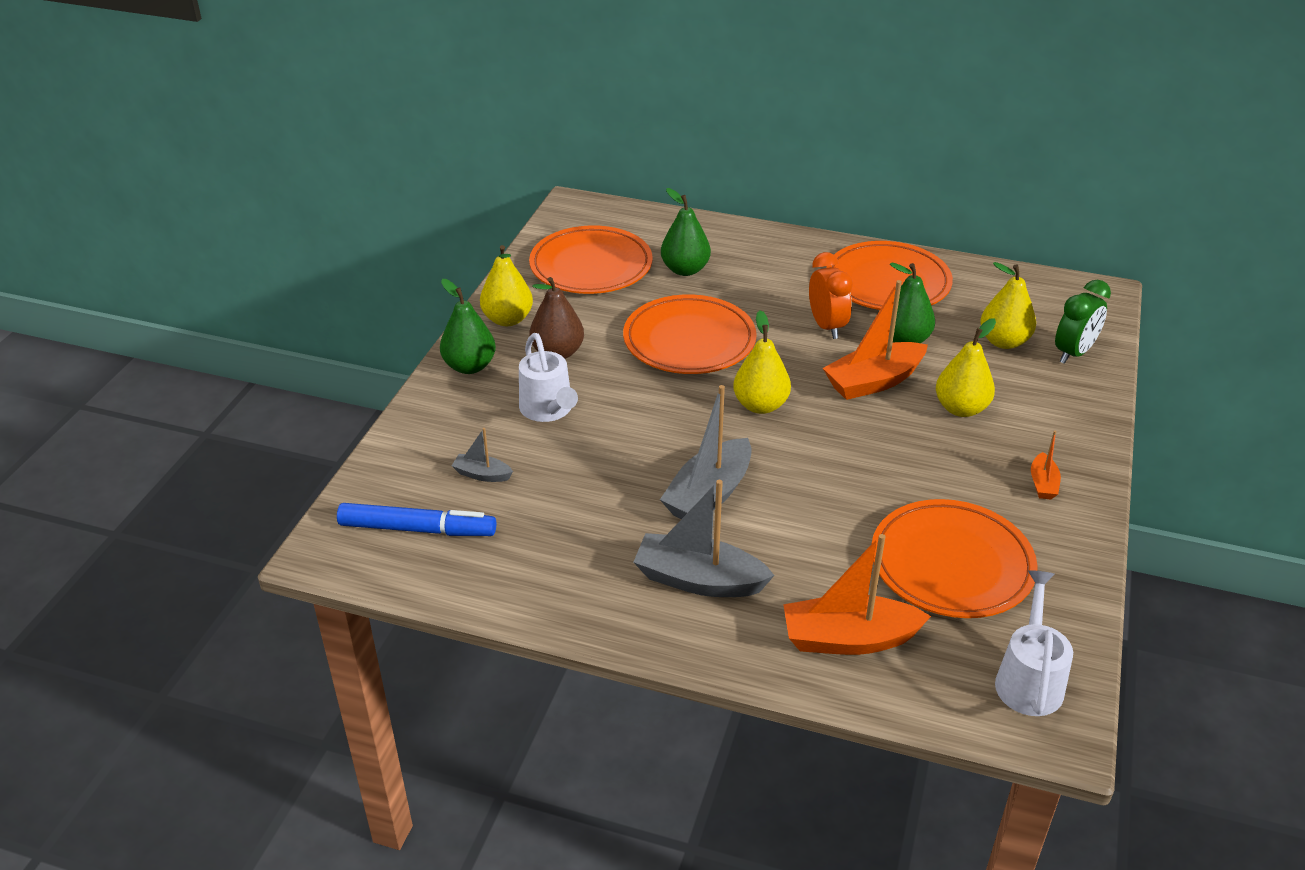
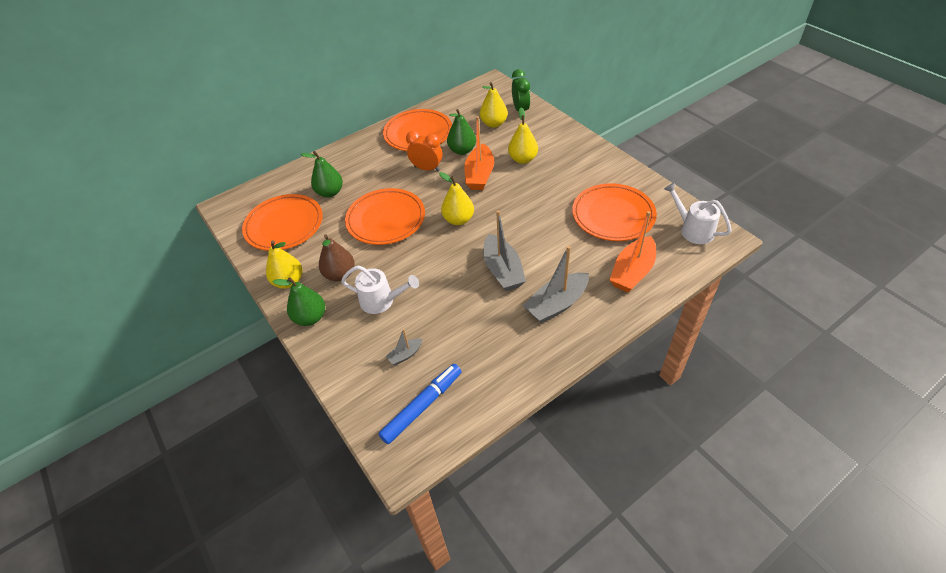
camera: 50 degrees left, 10 degrees up
(1043, 484) = (588, 163): orange boat -> none

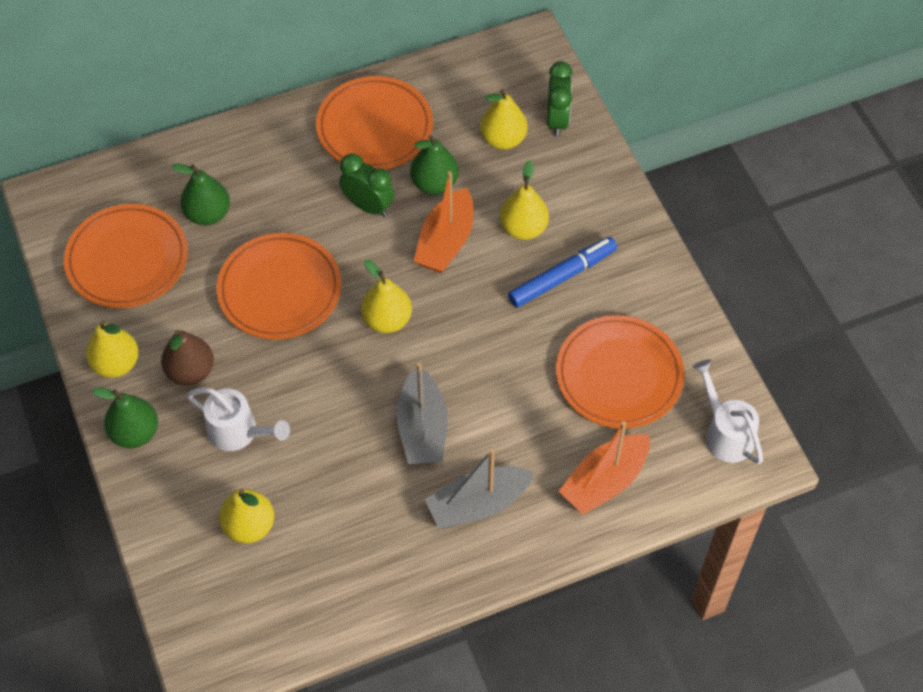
camera: 10 degrees right, 10 degrees up
(405, 355) = (249, 526): grey boat -> yellow pear
(422, 406) = (251, 606): blue marker -> blue marker (562, 276)
(427, 168) = (368, 206): orange clock -> green clock

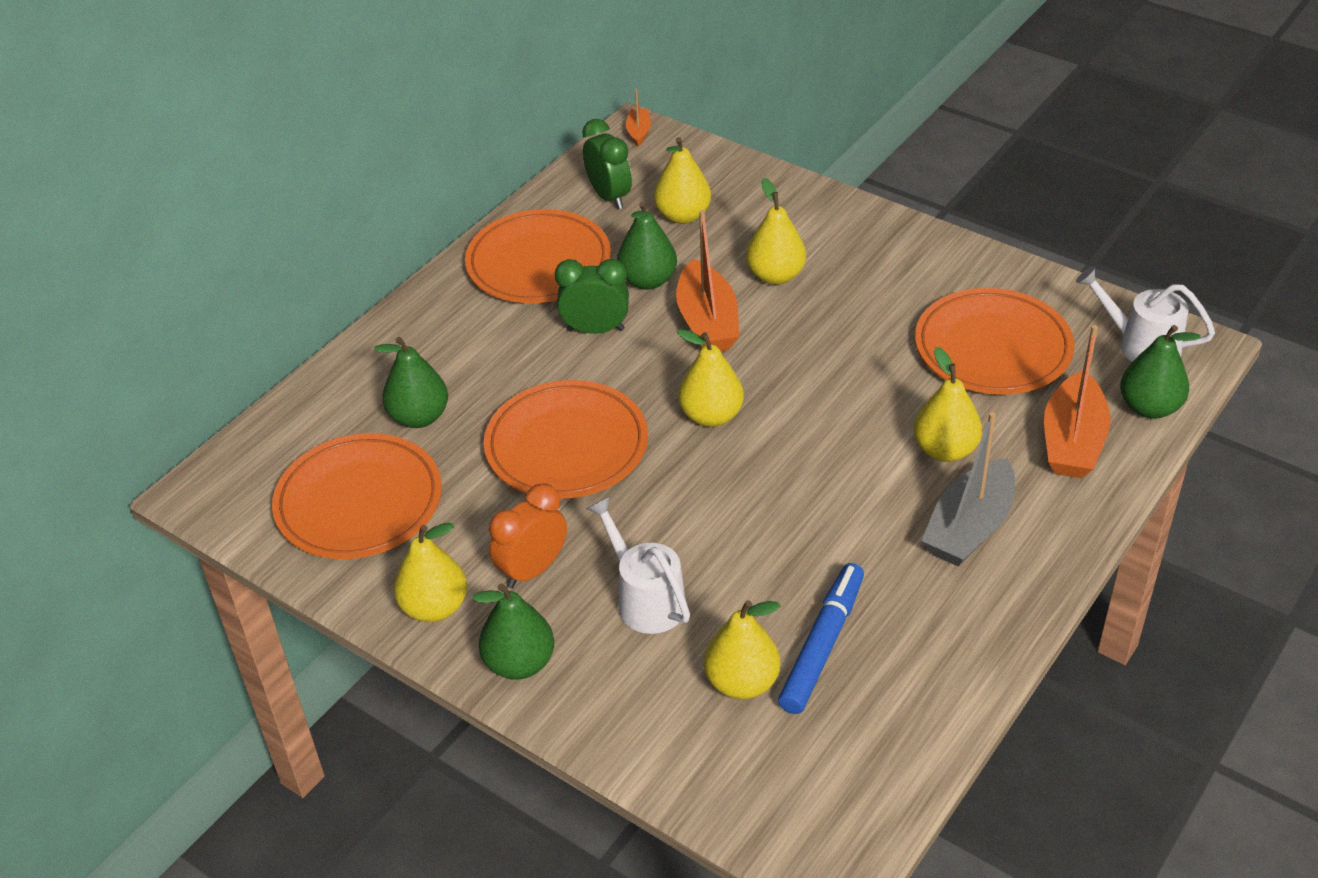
camera: 30 degrees left, 15 degrees down
(190, 371) = (532, 570): brown pear -> orange clock
(239, 432) = (645, 598): white watering can -> white watering can turned 120 degrees counterclockwise
(422, 428) = (843, 491): grey boat -> none
(514, 437) = (945, 450): none -> yellow pear
(533, 44) = (638, 132): none -> orange boat
(557, 120) = (722, 179): green clock -> green clock (609, 196)
(562, 276) = (854, 296): blue marker -> blue marker (822, 645)
(682, 486) = (1149, 407): none -> green pear

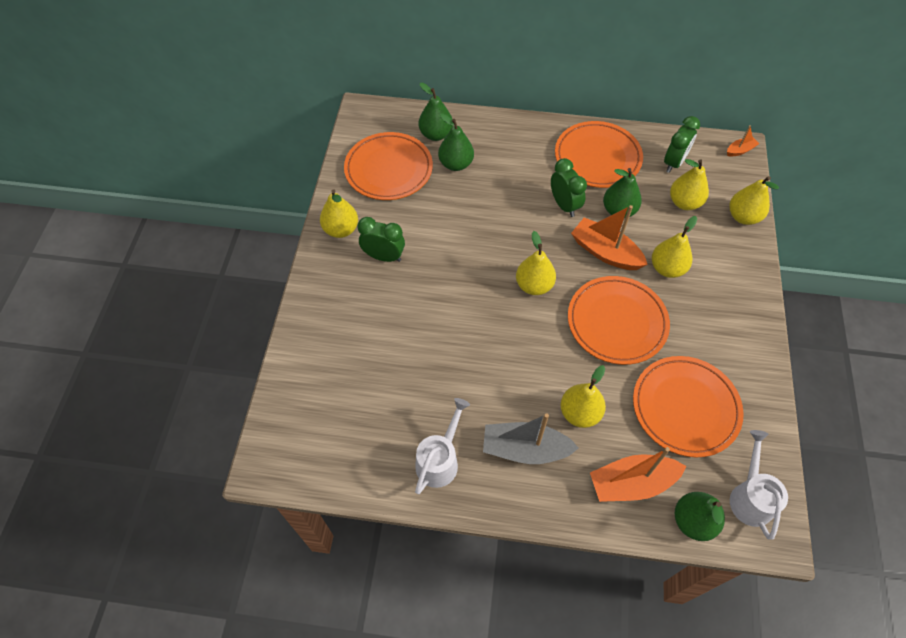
camera: 60 degrees right, 15 degrees up
(519, 663) = (324, 278): green pear -> green pear (436, 134)
(532, 570) = (384, 256): orange clock -> green clock
(566, 446) = (473, 232): orange plate -> orange plate (617, 322)
(645, 598) = (390, 312): white watering can -> white watering can (440, 459)
(707, 322) = (605, 252): orange boat -> orange boat turned 75 degrees clockwise
(742, 682) = (357, 378): yellow pear -> yellow pear (743, 217)
(822, 645) = (400, 406): blue marker -> none

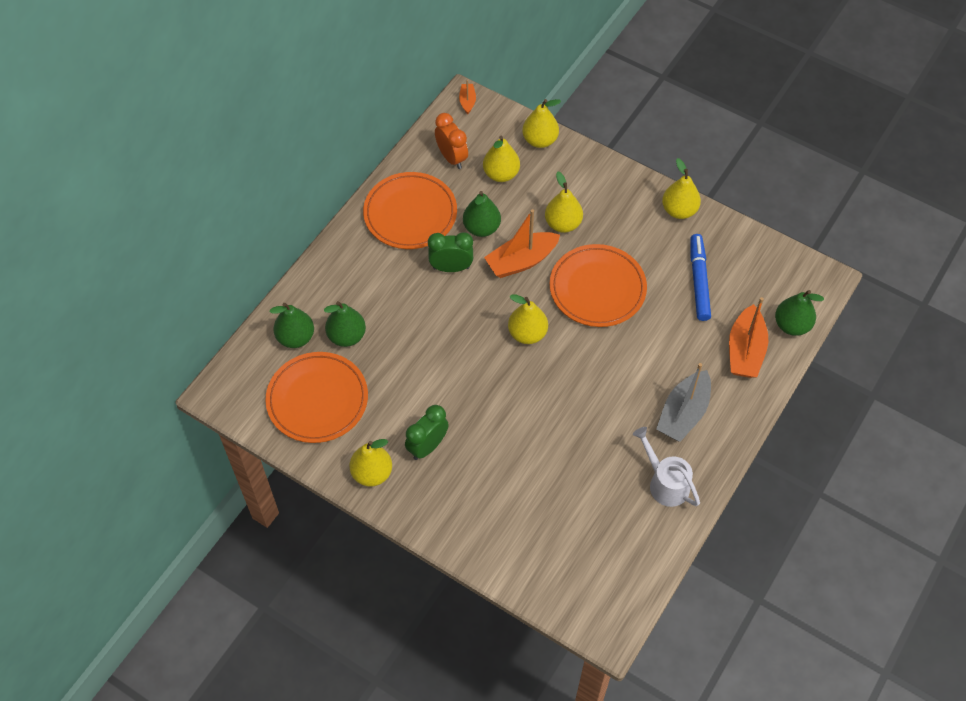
camera: 65 degrees left, 0 degrees up
(580, 413) = (669, 358): yellow pear -> yellow pear (679, 210)
(674, 162) = (452, 158): green clock -> orange clock
(685, 408) = (698, 281): orange plate -> blue marker
(750, 496) = (788, 278): white watering can -> none

